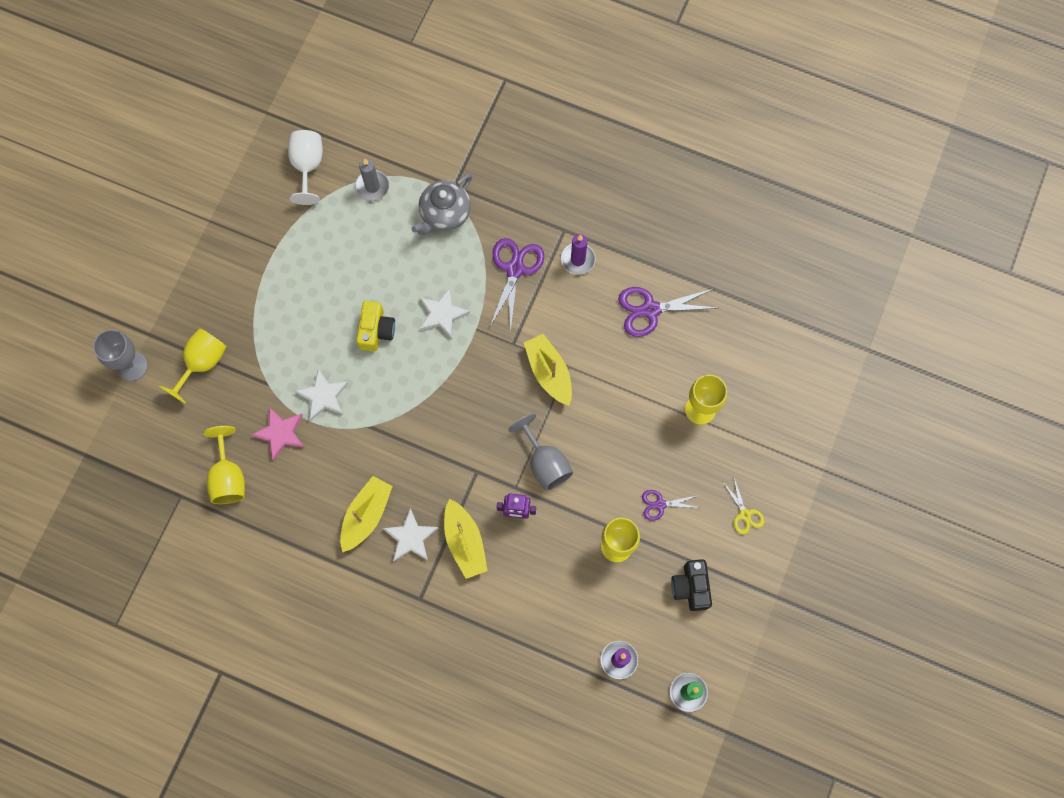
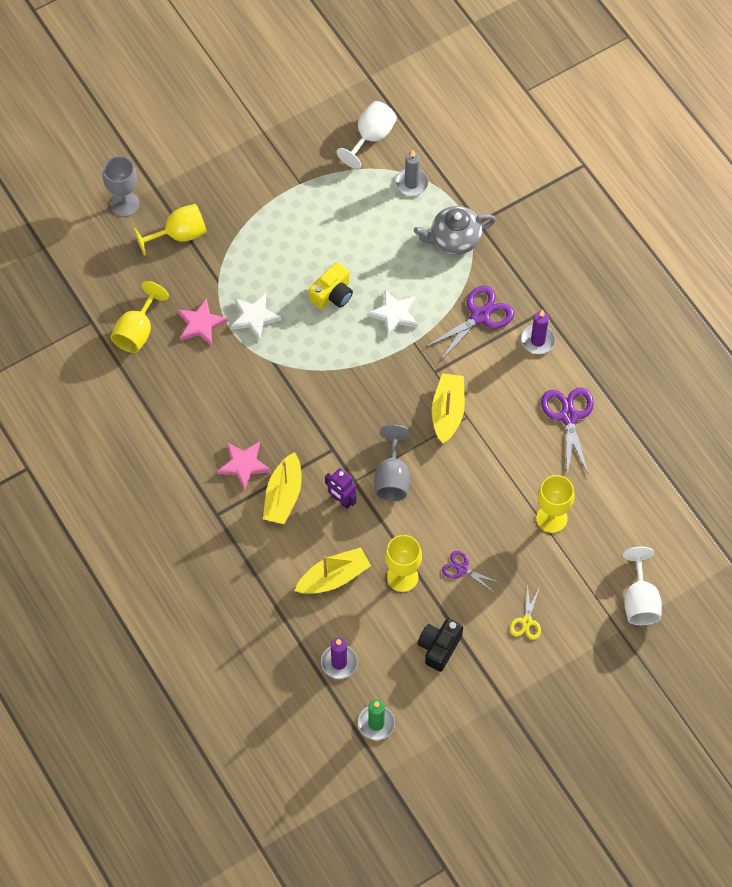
camera: 35 degrees right, 10 degrees down
(366, 515) = (221, 427): yellow boat -> yellow boat (333, 577)
(411, 537) = (244, 465): white star -> pink star
(650, 310) = (568, 416): purple scissors -> purple scissors turned 60 degrees clockwise
(820, 433) = (640, 601): none -> white goblet

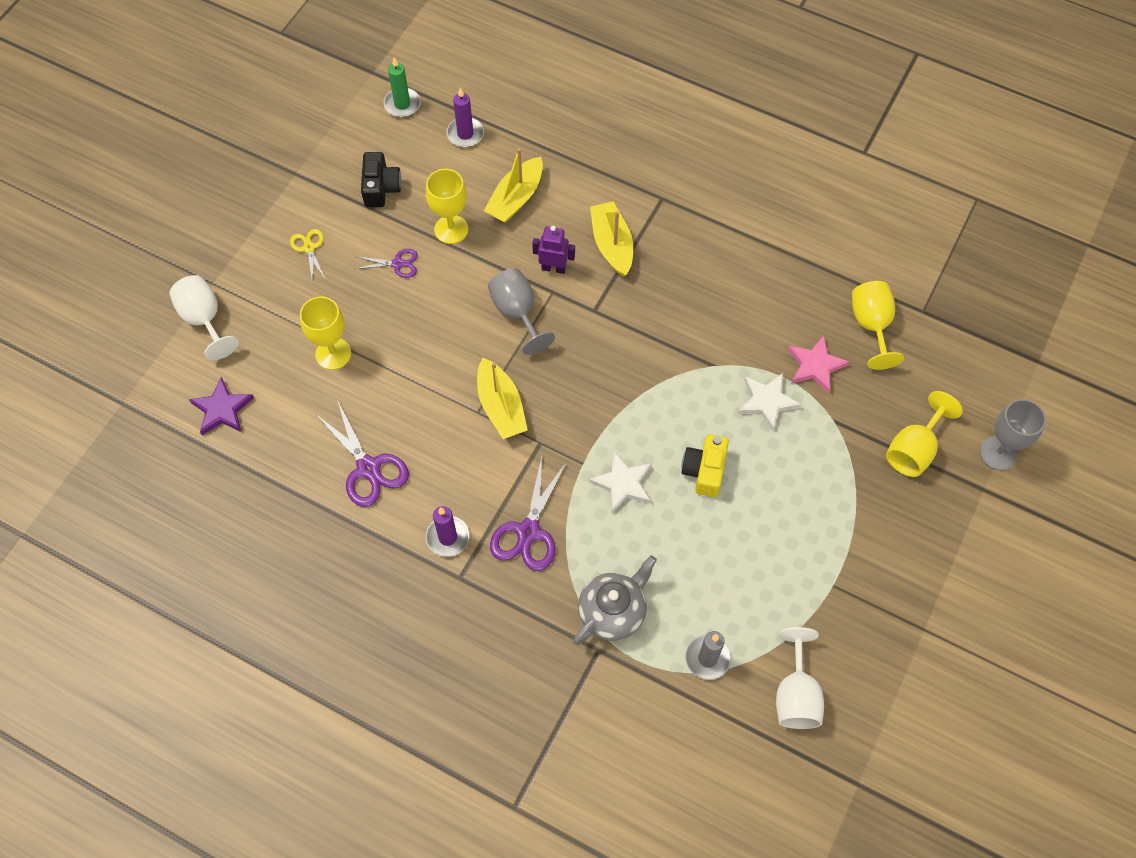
camera: 150 degrees right, 0 degrees up
(244, 465) = (669, 253): pink star -> none
(657, 517) = (222, 409): none -> purple star

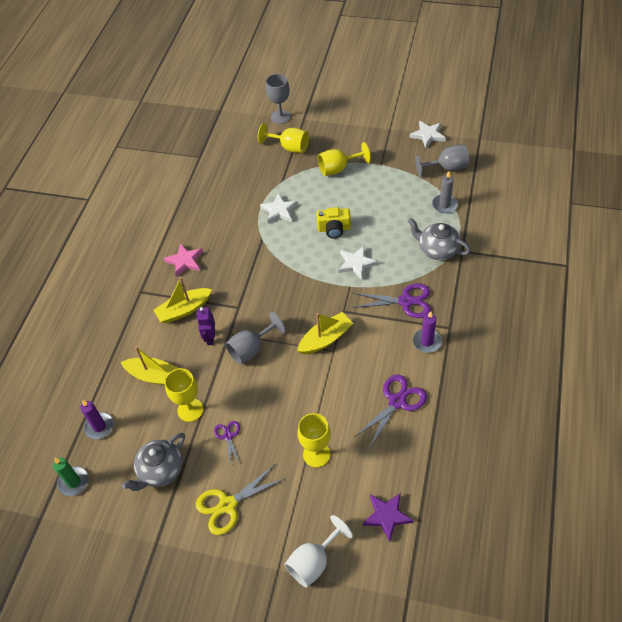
camera: 100 degrees left, 10 degrees down
(309, 248) = (227, 505): yellow scissors -> yellow scissors, size x1.76
(381, 188) = (160, 471): black camera -> grey teapot
(796, 695) = (447, 168): white goblet -> grey goblet
(815, 366) = (249, 194): pink star -> pink star (185, 261)
(871, 325) = (215, 176): yellow goblet -> yellow goblet (338, 169)
(890, 691) = (428, 135): none -> white star

